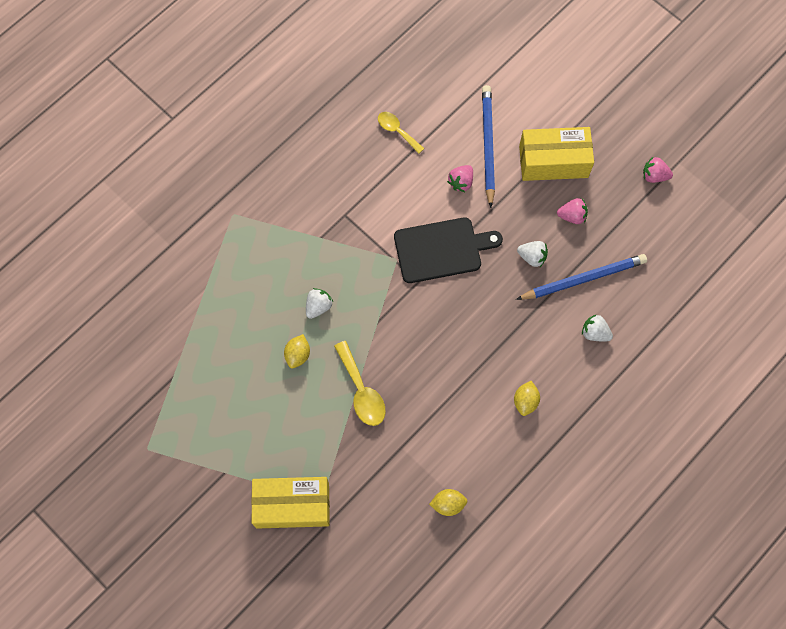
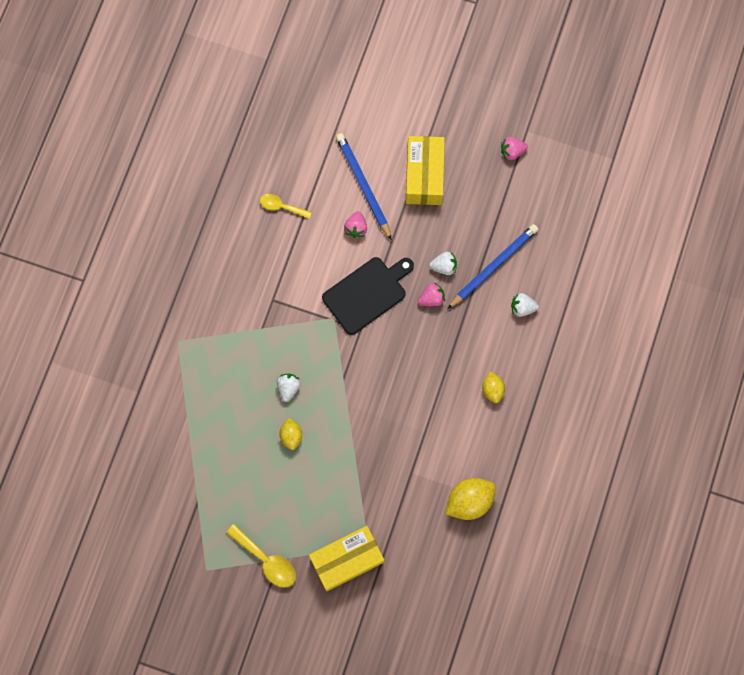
camera: 25 degrees left, 5 degrees up
(361, 391) = (357, 442): yellow spoon -> yellow spoon (266, 560)
(448, 504) = (469, 501): yellow lemon -> yellow lemon, size x1.72
(553, 161) = (424, 176): yellow box -> yellow box turned 60 degrees counterclockwise
(572, 216) = (460, 216): pink strawberry -> pink strawberry (431, 298)

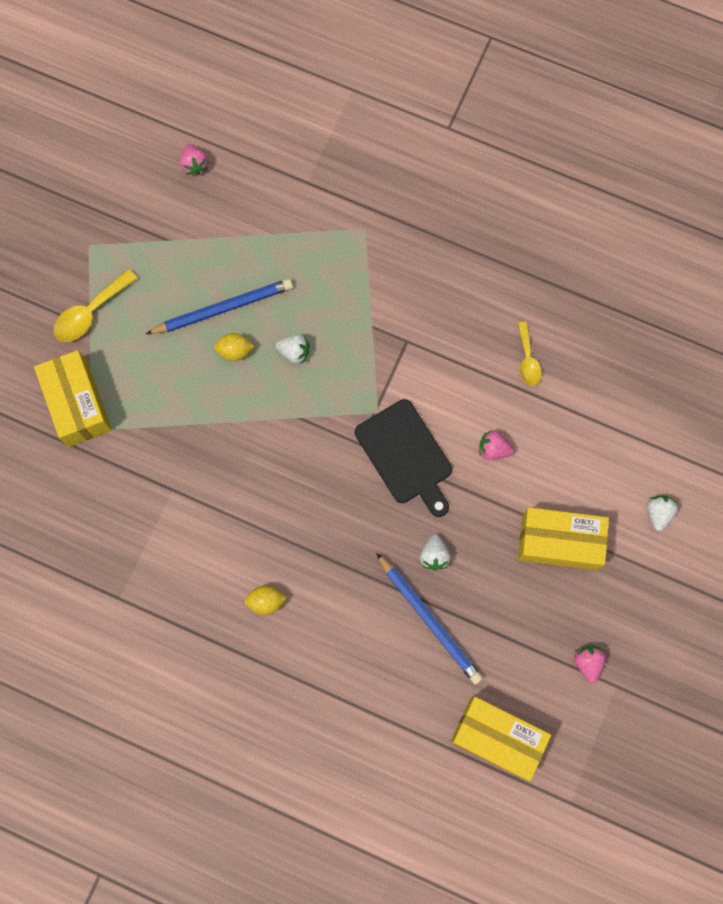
camera: 95 degrees right, 0 degrees up
(281, 206) = (527, 360): yellow spoon -> yellow spoon turned 150 degrees clockwise
(363, 186) = (549, 463): blue pencil -> blue pencil (223, 309)
(431, 298) = (392, 536): pink strawberry -> pink strawberry (194, 165)
(469, 501) = (128, 557): yellow lemon -> none
(522, 307) = (370, 652): white strawberry -> white strawberry (658, 513)
(574, 212) = (497, 738): none -> yellow box

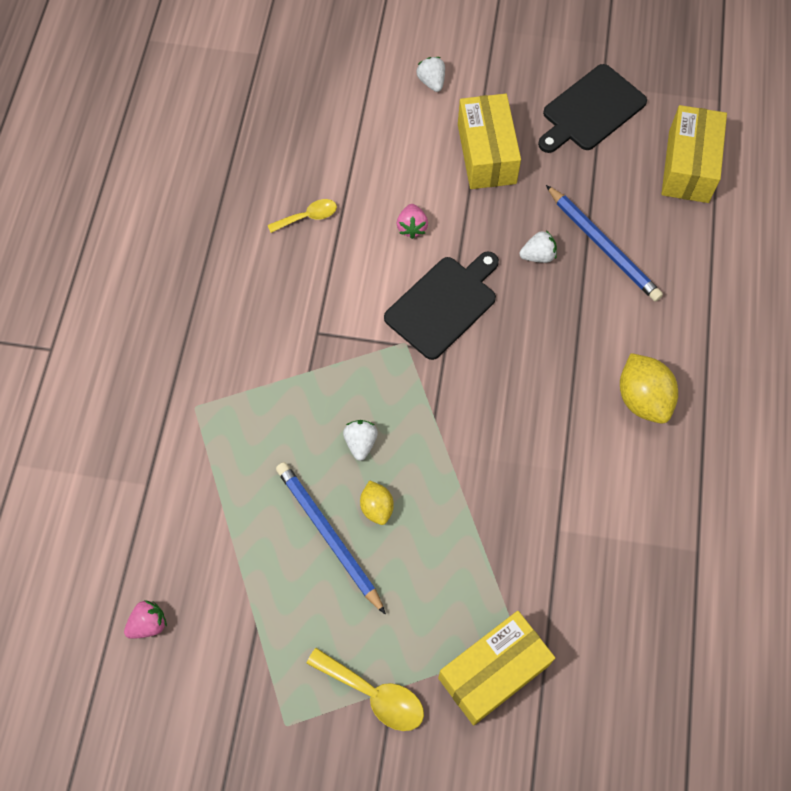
camera: 105 degrees left, 10 degrees down
(266, 601) = (642, 399): yellow lemon -> yellow lemon, size x1.72
(429, 620) = (602, 246): blue pencil -> blue pencil turned 105 degrees clockwise
(587, 662) = (591, 110): pink strawberry -> black cutting board
(658, 513) = (431, 82): white strawberry -> white strawberry turned 75 degrees clockwise

